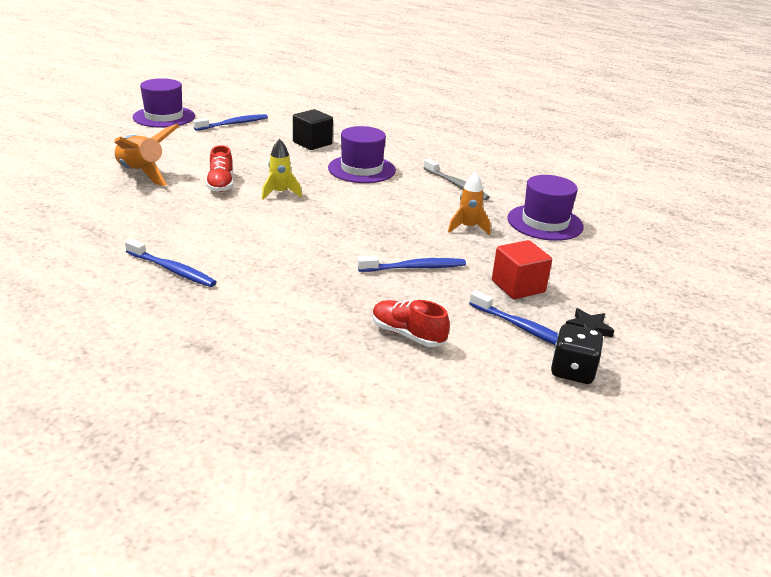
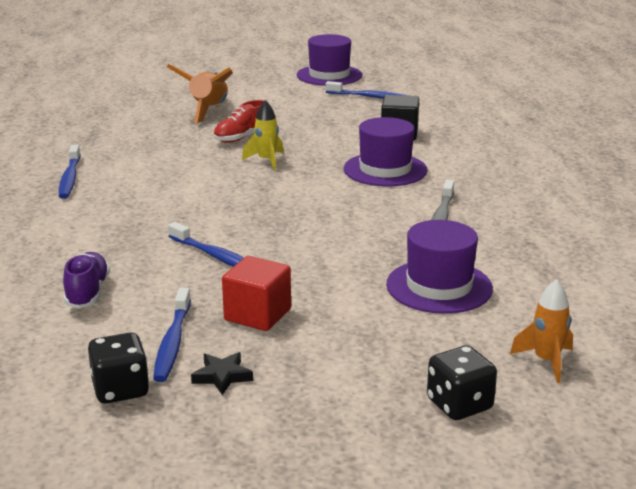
camera: 55 degrees right, 5 degrees down
(408, 335) = (87, 293): red shoe -> purple shoe
(468, 228) = (347, 253): orange rocket -> orange rocket (546, 361)
(683, 273) = (459, 405): none -> black dice

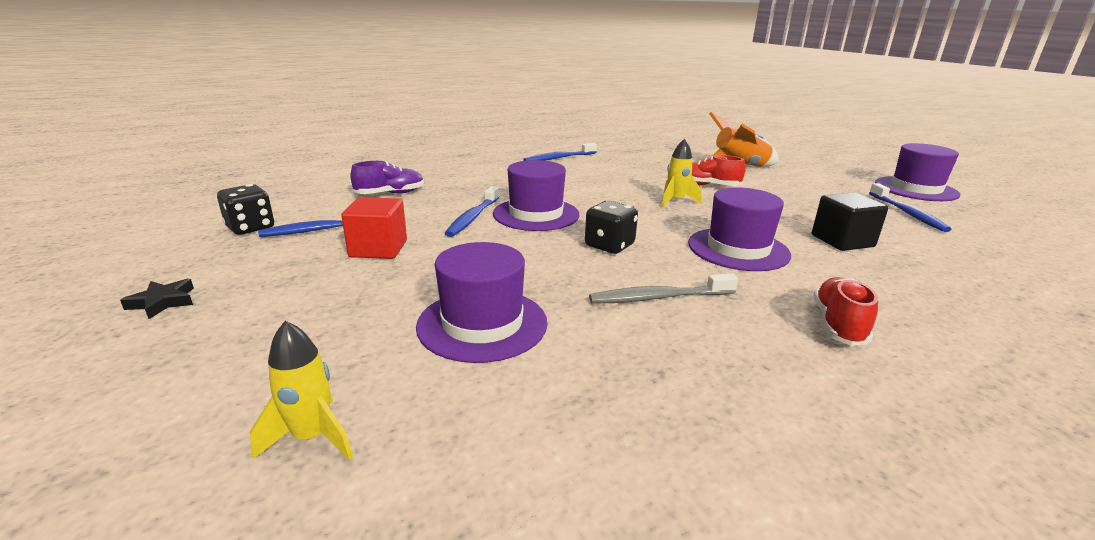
camera: 65 degrees right, 0 degrees up
(222, 376) = (270, 255): black star -> black star (163, 302)
(239, 226) = (536, 214): none -> purple hat
(459, 405) = (203, 381): black dice -> black dice (609, 246)
(508, 178) = (838, 325): none -> red shoe
(546, 361) = (312, 437): orange rocket -> yellow rocket

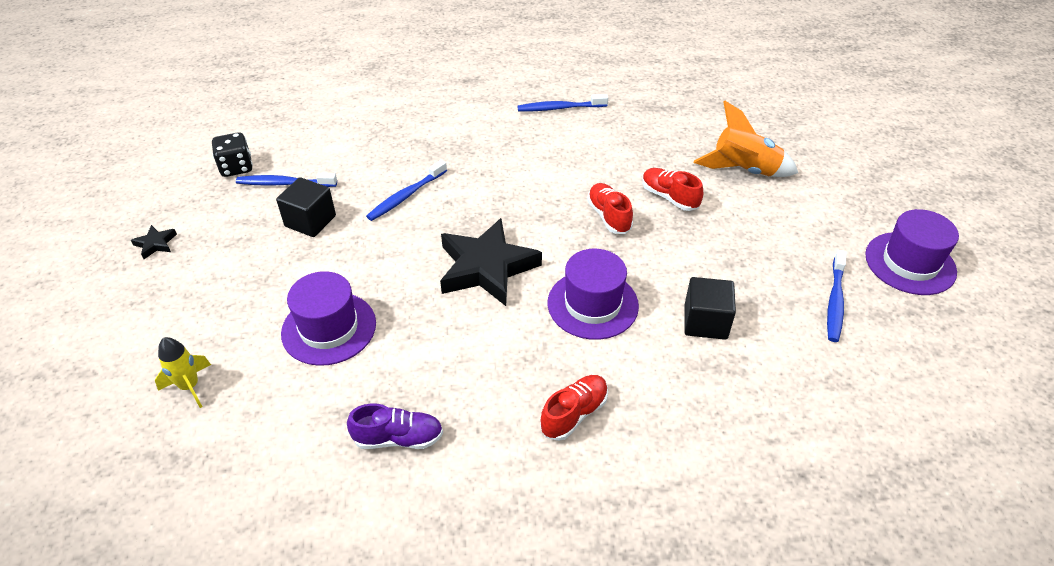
camera: 25 degrees right, 20 degrees up
(378, 249) = (310, 221): red cube -> black cube
(390, 194) = (361, 140): purple shoe -> purple shoe (398, 438)
(536, 214) = (461, 205): purple hat -> none
(609, 246) = (486, 268): black dice -> black star
(659, 298) = (469, 341): grey toothbrush -> none
(676, 201) = (609, 216): yellow rocket -> red shoe

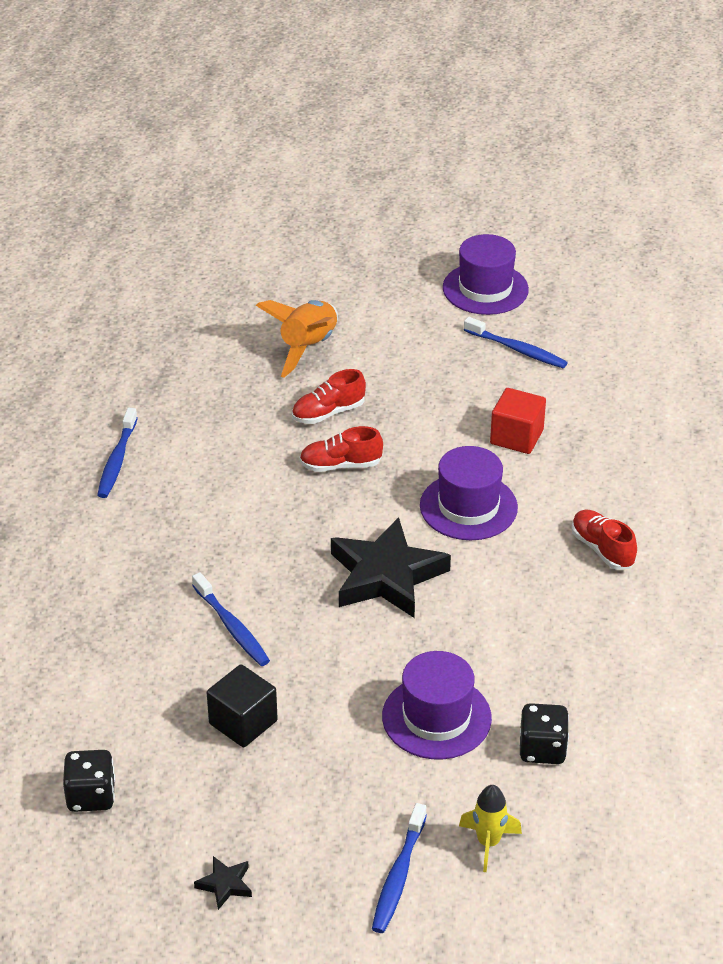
camera: 75 degrees left, 5 degrees down
(284, 184) = (153, 744): blue toothbrush -> blue toothbrush (398, 876)
(299, 407) = (542, 749): none -> black dice
(398, 438) = (600, 676): purple shoe -> none
(705, 322) = (516, 437): black cube -> red cube

